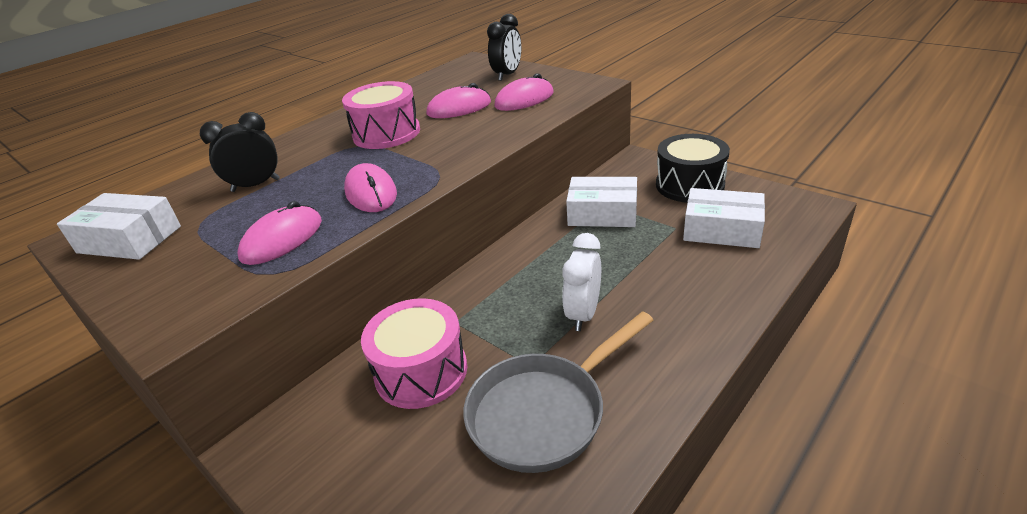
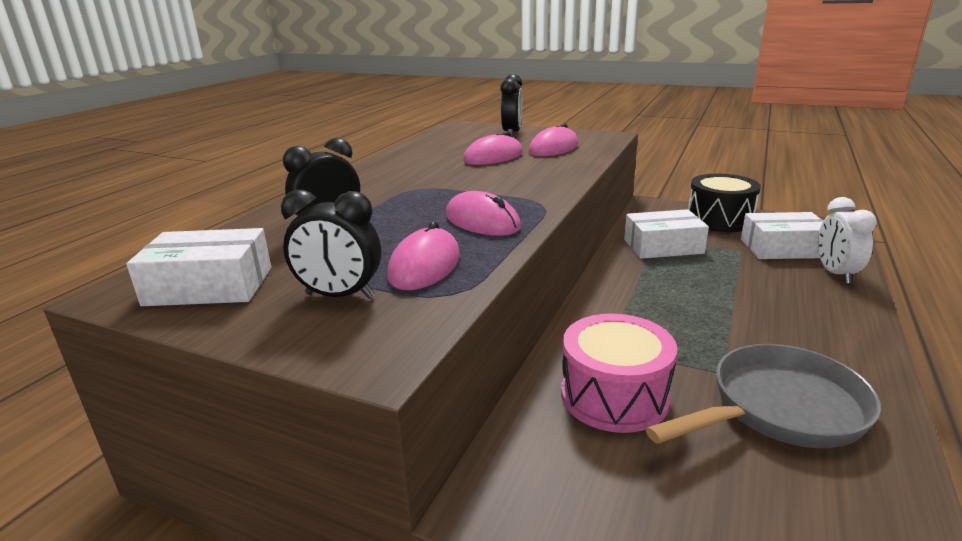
camera: 20 degrees left, 10 degrees down
(199, 263) = (339, 296): none -> black clock
(386, 133) = (437, 178): pink drum -> none
(544, 412) = (779, 409): grey pan -> grey pan turned 150 degrees counterclockwise
(583, 314) = (729, 324): white clock -> white clock (835, 274)

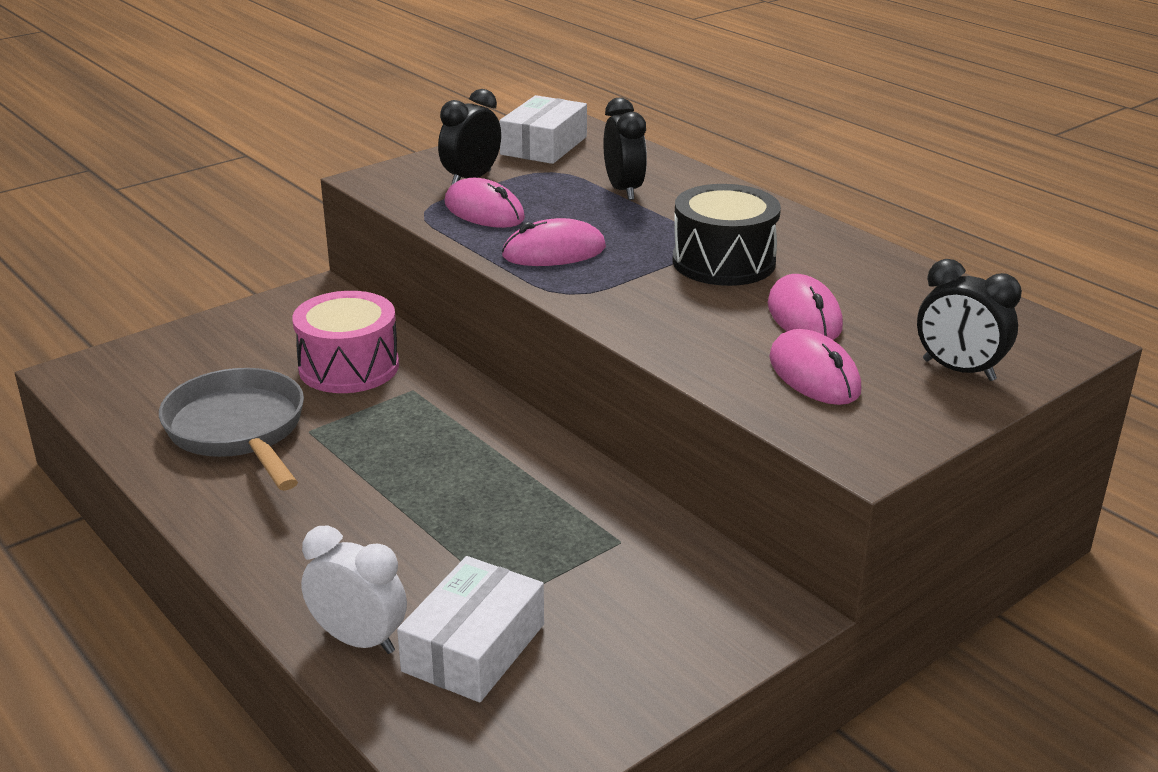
camera: 115 degrees right, 5 degrees up
(663, 246) = (591, 533): white box -> none
(719, 220) = (640, 654): black drum -> black drum (723, 262)
(779, 409) = (239, 431): grey pan -> grey pan turned 150 degrees clockwise

